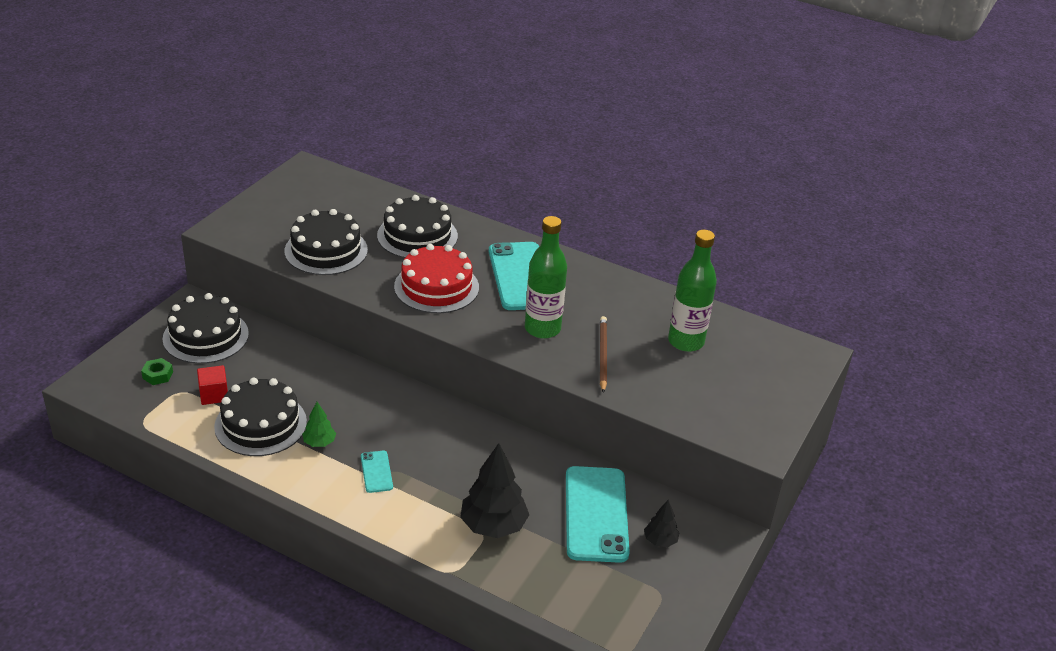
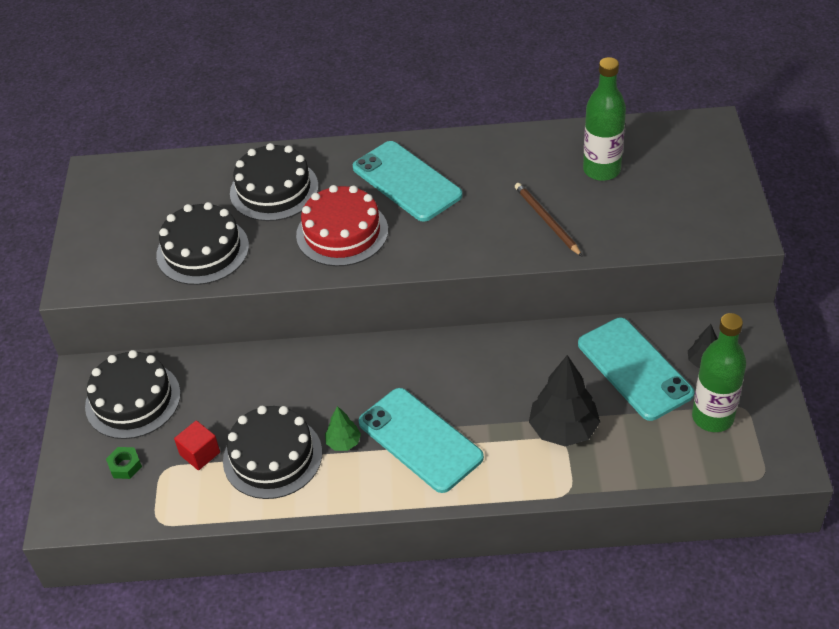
camera: 25 degrees left, 10 degrees up
(376, 472) = (420, 440): turquoise phone -> turquoise phone, size x2.20
(542, 329) = (473, 223): green bottle -> green bottle (712, 417)

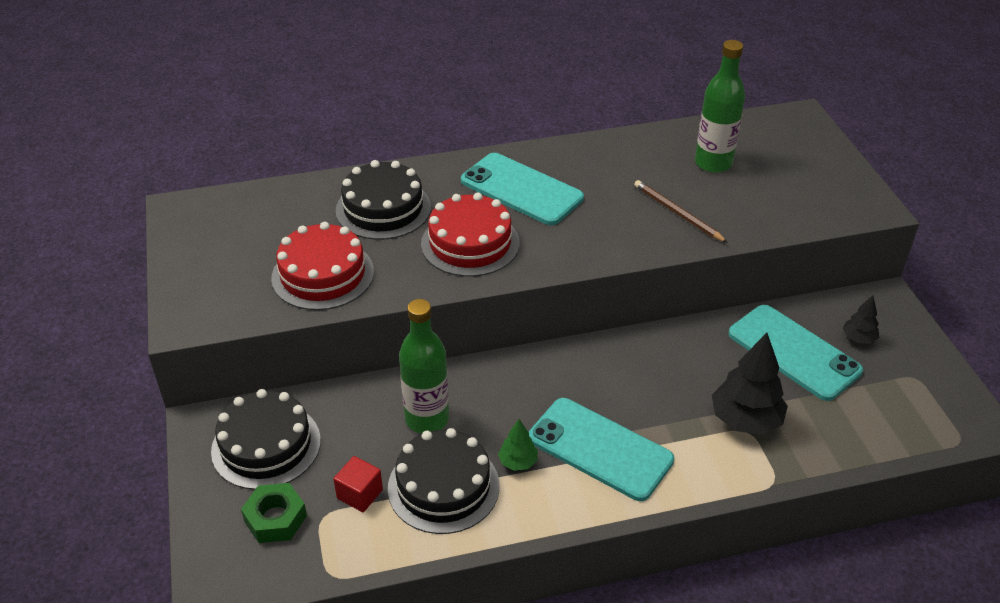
camera: 15 degrees left, 5 degrees down
(125, 466) = (275, 518): green nut -> green nut, size x1.57
(202, 250) = (323, 274): black cake -> red cake
(712, 417) = (888, 390): green bottle -> green bottle (427, 419)

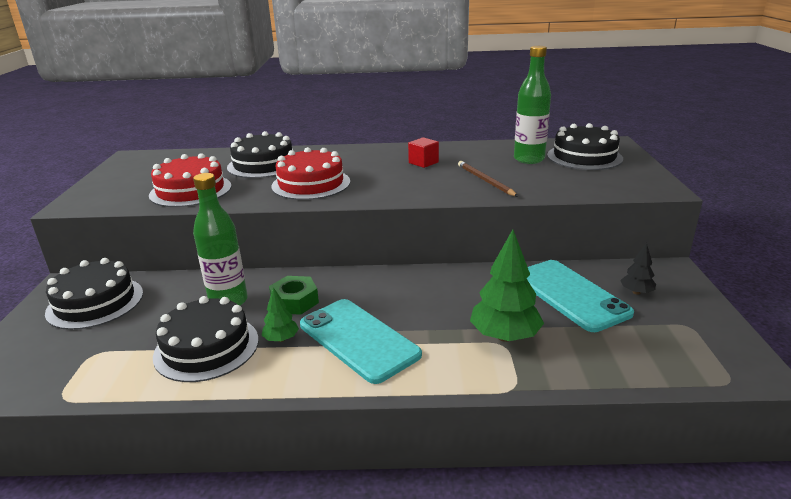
camera: 15 degrees right, 15 degrees down
(275, 518) = (57, 350): green nut -> green nut (294, 301)
(360, 494) = (136, 343): red cube -> red cube (423, 162)
(521, 189) = (370, 162): turquoise phone -> none
(745, 420) = (504, 336): black tree -> green tree
(776, 151) = (584, 157): none -> black cake

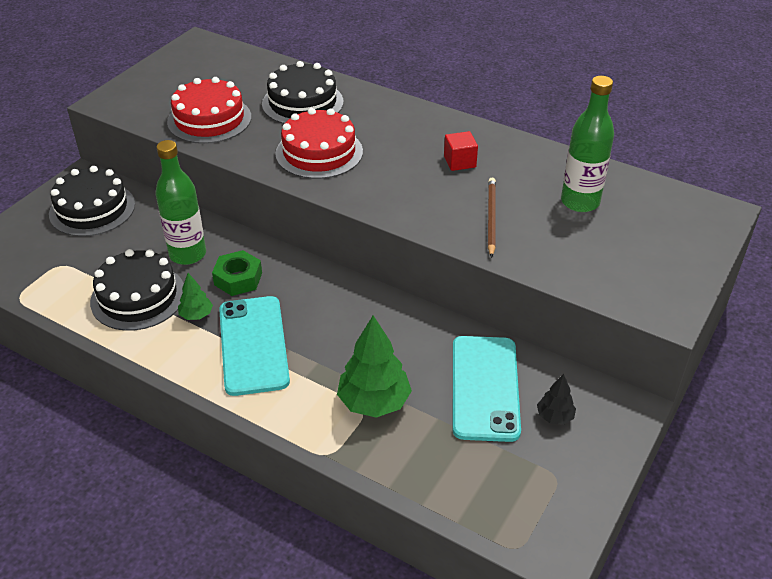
camera: 30 degrees right, 15 degrees up
(584, 157) = (650, 224): black cake -> none

